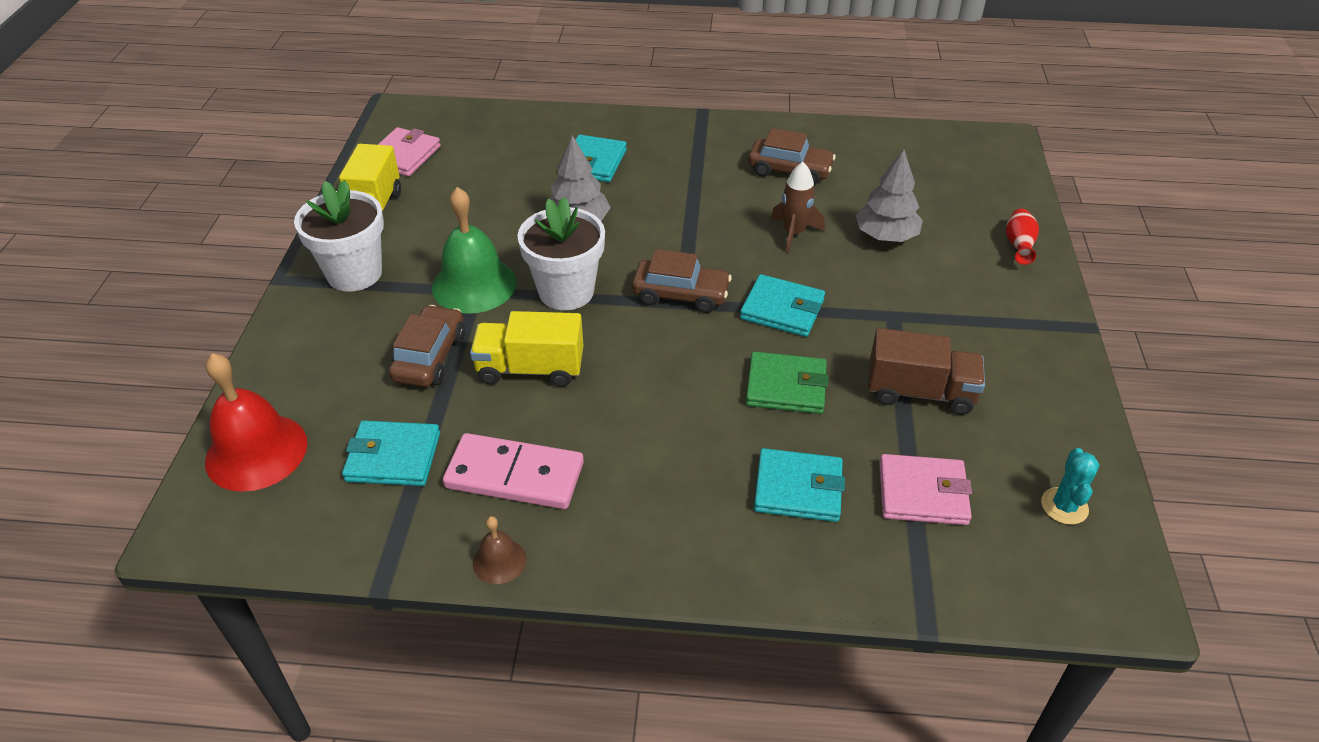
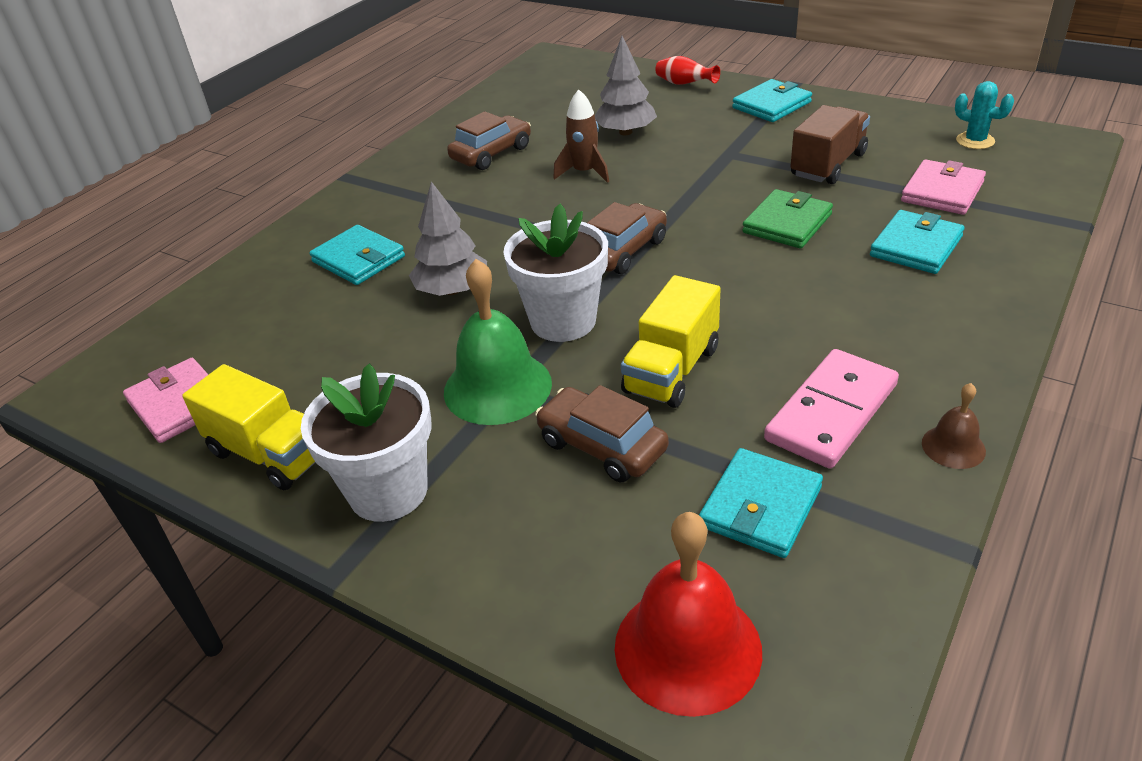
camera: 60 degrees left, 5 degrees down
(782, 309) = (684, 202): turquoise wallet -> turquoise wallet (771, 105)

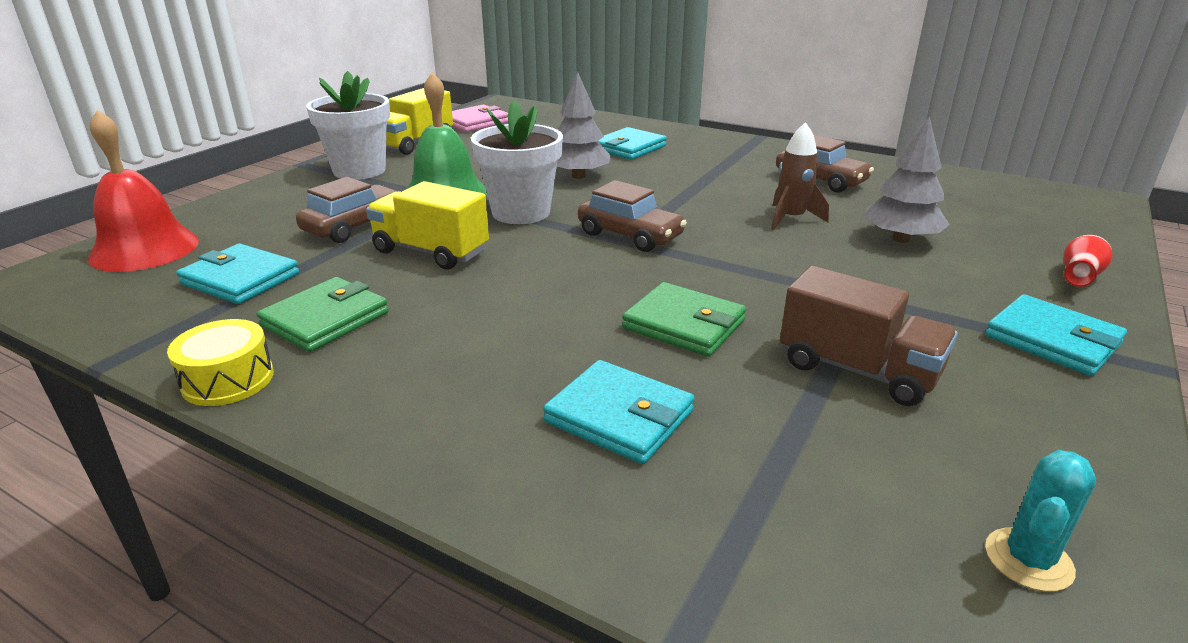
camera: 85 degrees right, 10 degrees down
(832, 412) = (325, 319): pink domino -> green wallet
(942, 192) = (791, 472): pink wallet -> none
(953, 446) = (228, 380): brown bell -> yellow drum

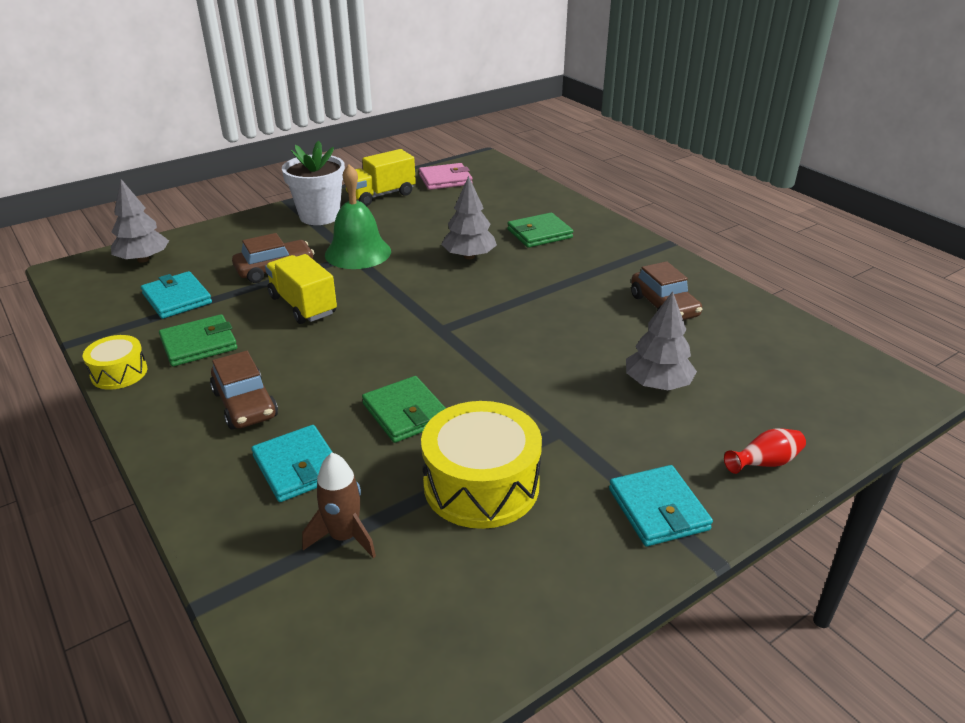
camera: 25 degrees right, 5 degrees up
(144, 249) = (143, 259): red bell -> grey tree
(521, 212) = (393, 284): white flower pot -> none
(629, 148) = (539, 233): turquoise wallet -> green wallet
(630, 235) = (448, 325): brown car -> brown car (245, 404)
(791, 219) = (590, 340): brown rocket -> brown rocket (344, 537)
(857, 370) = (481, 485): brown truck -> yellow drum
(1028, 560) = (429, 641): turquoise cactus -> none

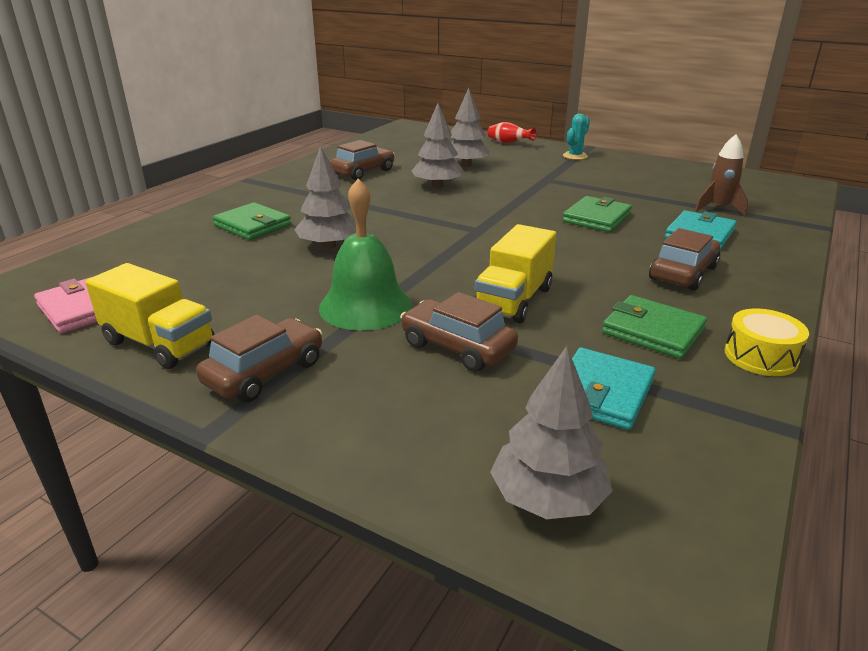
camera: 115 degrees left, 5 degrees down
(319, 216) = (265, 372): white flower pot -> brown car
(481, 485) = (622, 188): yellow drum -> none
(585, 341) = (437, 186): none -> grey tree
(658, 509) = (575, 156): turquoise wallet -> turquoise cactus

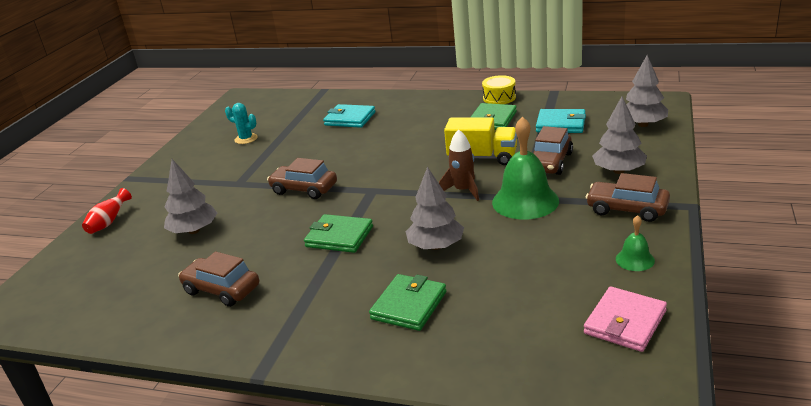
camera: 100 degrees left, 0 degrees up
(159, 343) = (635, 259): yellow truck -> green bell
(437, 186) = (265, 232): grey tree -> grey tree (618, 171)
(575, 156) = (164, 180): turquoise cactus -> turquoise cactus (246, 139)
(596, 218) = (330, 152): green wallet -> green wallet (339, 237)
(683, 273) = (414, 119): brown car -> brown car (304, 189)
(718, 208) = (298, 117): brown rocket -> brown rocket (463, 190)

